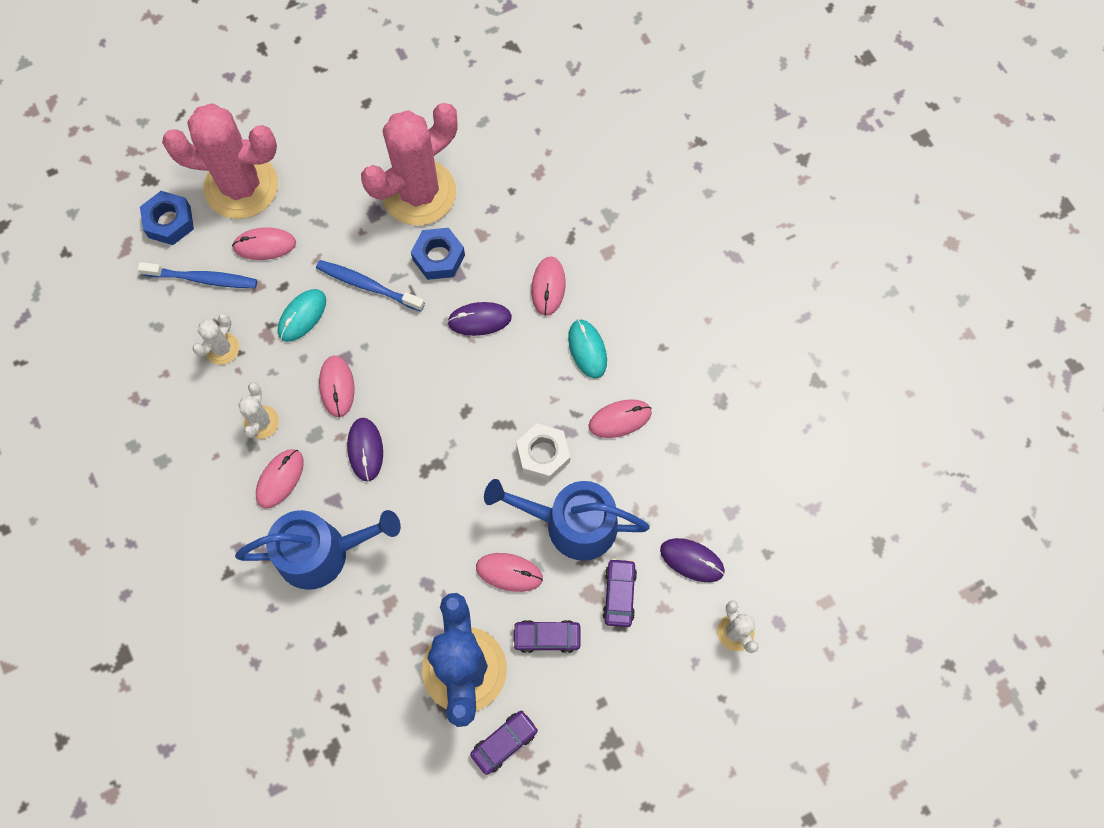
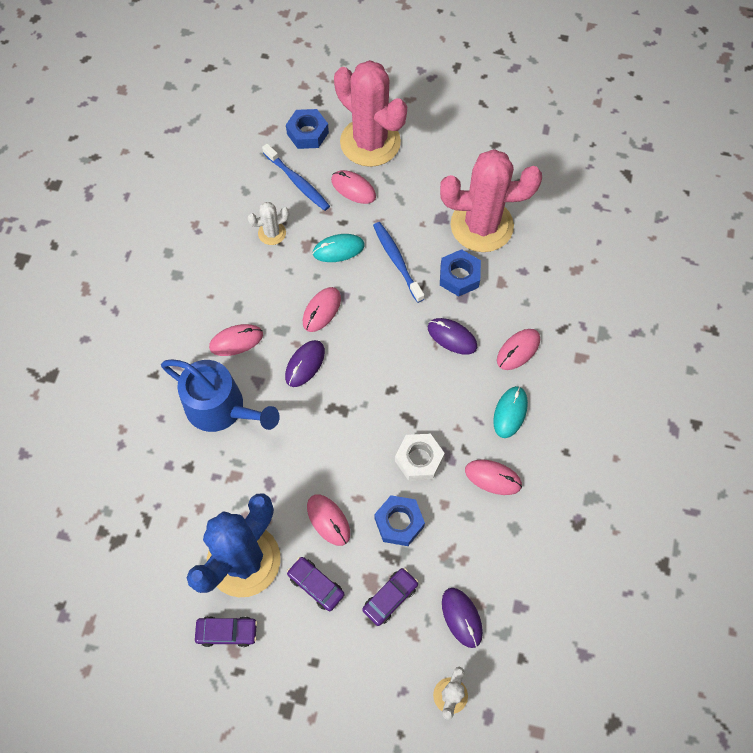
camera: 40 degrees right, 5 degrees down
(261, 422) = (256, 297): white cactus -> none
(572, 524) = (399, 522): blue watering can -> blue nut

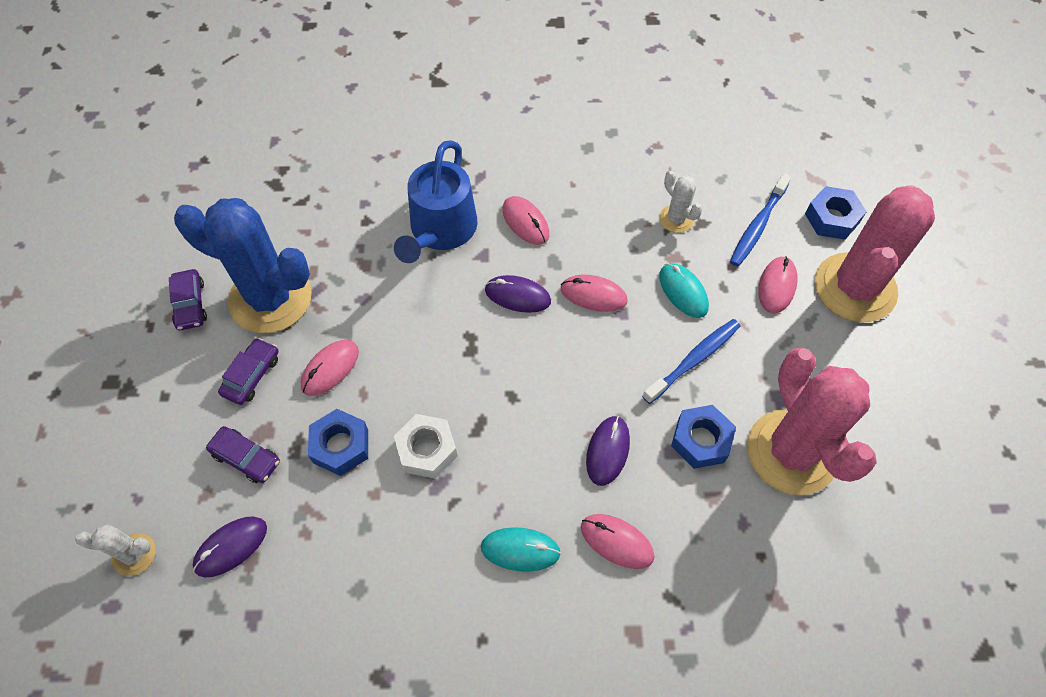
camera: 75 degrees right, 5 degrees down
(493, 478) = (422, 546): pink mouse -> none

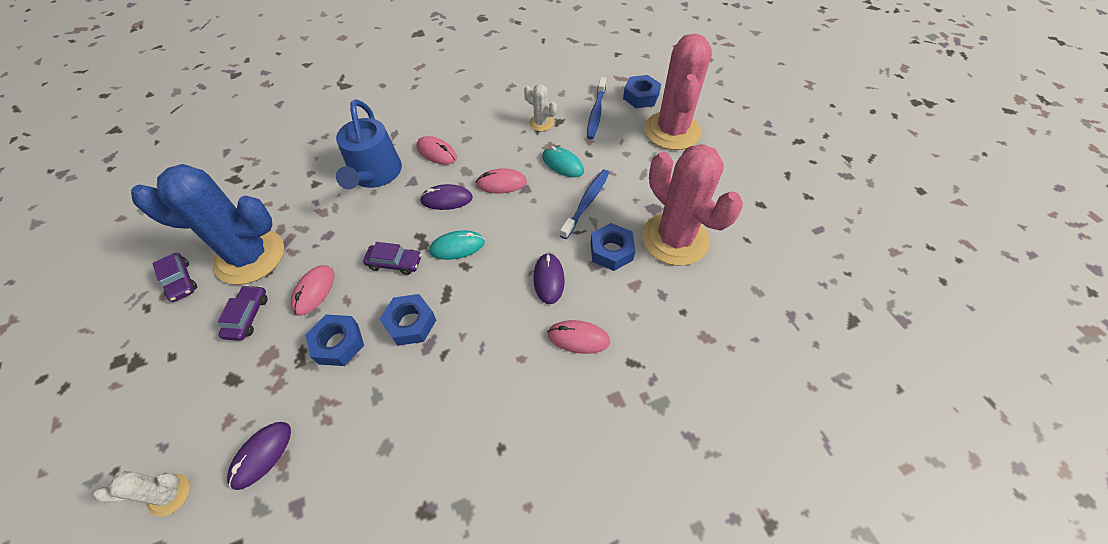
camera: 20 degrees left, 5 degrees down
(246, 458) = (258, 380): purple car -> purple car (394, 263)
(427, 450) = (410, 323): white nut -> blue nut
(520, 550) = (508, 369): turquoise mouse -> turquoise mouse (457, 247)
(777, 286) = (623, 143): pink mouse -> none

